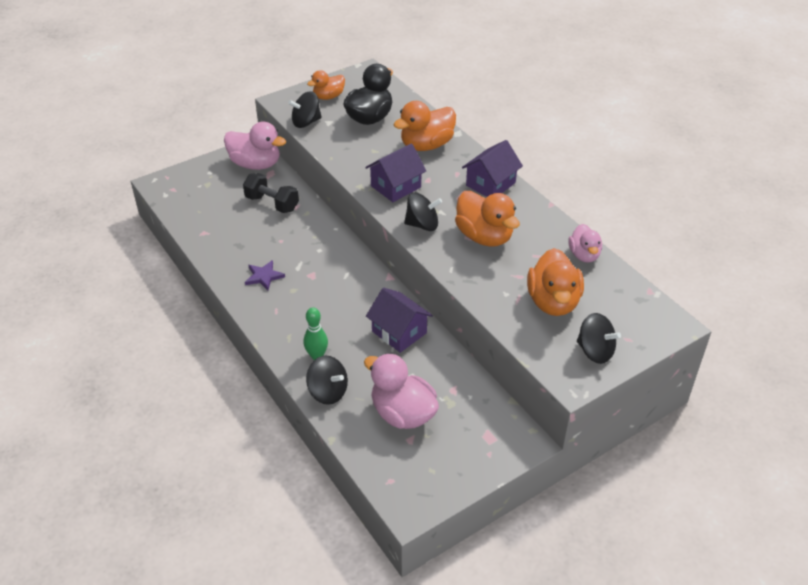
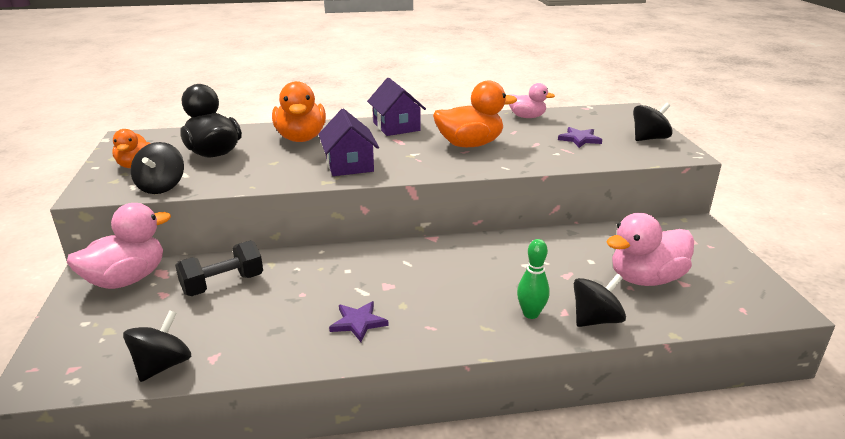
camera: 65 degrees left, 15 degrees down
(399, 332) = (522, 252): purple house -> none
(422, 225) = (425, 165): black spinning top -> black spinning top (163, 365)
(553, 302) = (579, 139): orange duck -> purple star

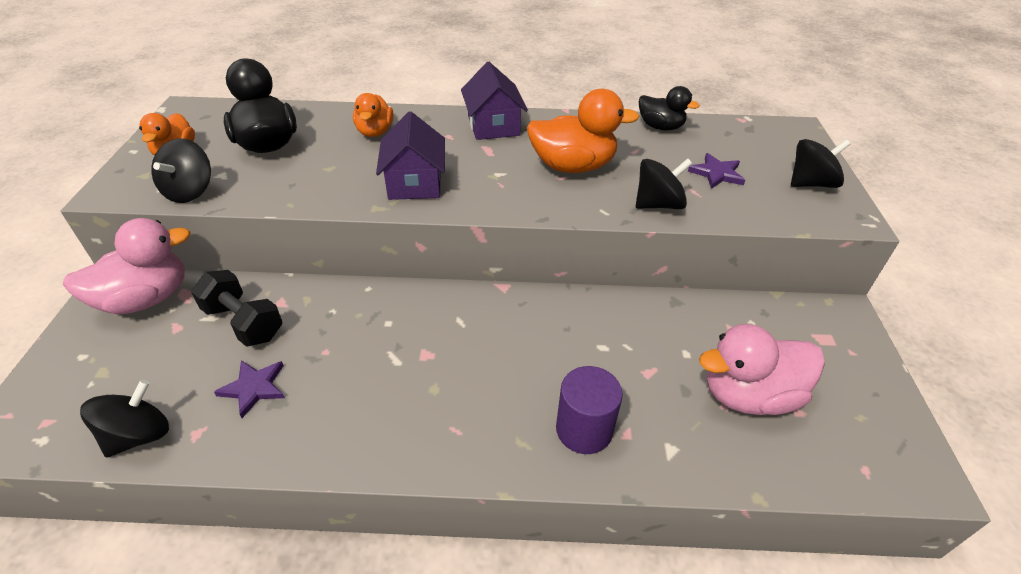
camera: 10 degrees right, 15 degrees up
(223, 284) = (244, 323): black dumbbell -> black dumbbell turned 60 degrees clockwise
(301, 138) = (375, 132): orange duck -> orange duck, size x0.62
(358, 322) = (374, 407): purple star -> purple star (254, 388)
(527, 117) = (660, 127): pink duck -> black duck
(531, 314) = (584, 429): green bowling pin -> purple cylinder
(596, 320) = (663, 454): black spinning top -> black spinning top (658, 204)

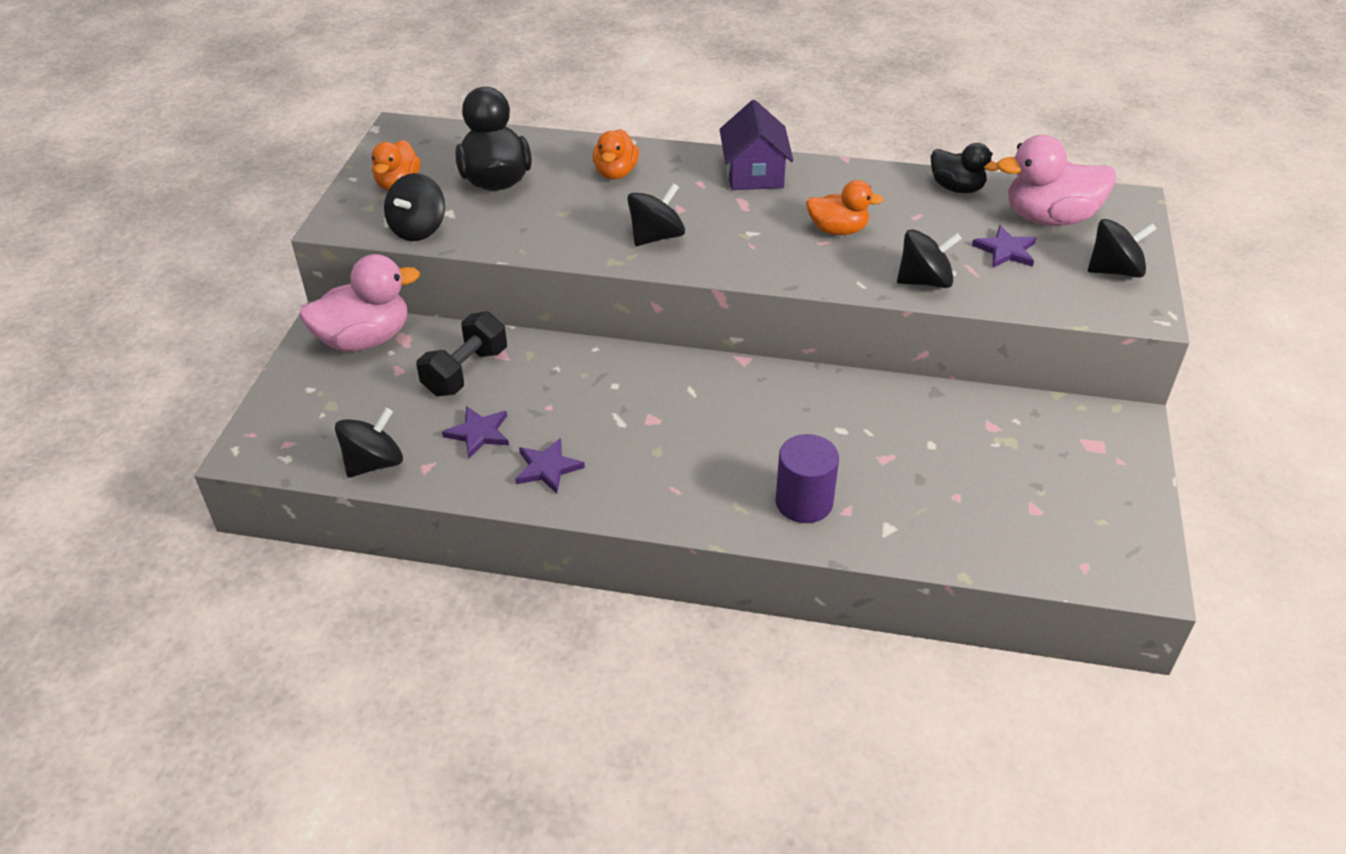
camera: 10 degrees right, 0 degrees up
(244, 323) = (465, 372): black dumbbell -> black dumbbell turned 75 degrees clockwise
(324, 420) = (547, 468): none -> purple star
(415, 183) = (656, 236): purple house -> black spinning top
(573, 166) = (838, 230): orange duck -> orange duck, size x0.62
(748, 395) = (986, 489): pink duck -> pink duck (1049, 218)

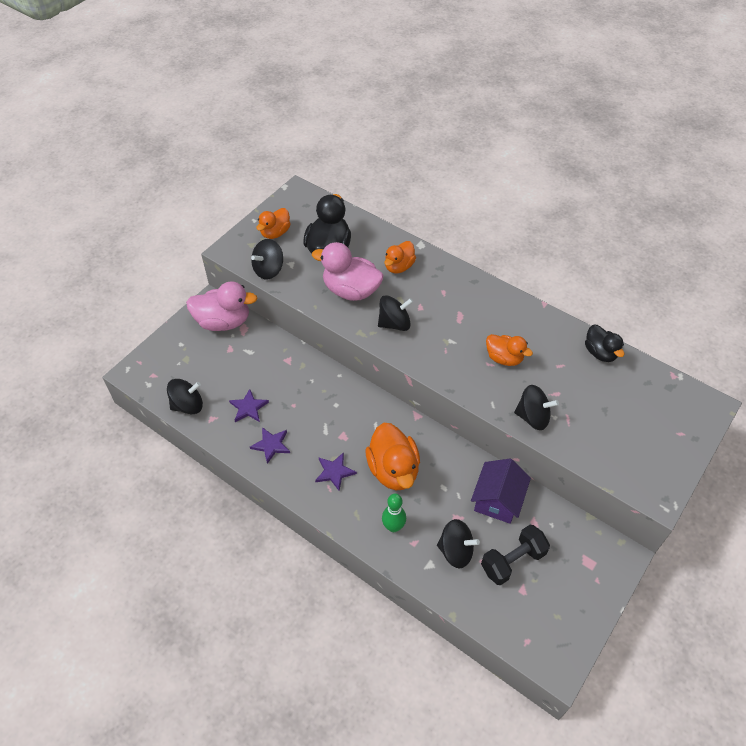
camera: 25 degrees right, 10 degrees up
(465, 372) = (263, 364): black dumbbell -> black dumbbell (512, 561)
(754, 173) = (480, 296): purple house -> purple house (497, 500)
(755, 434) = (393, 470): none -> orange duck
(804, 502) = (393, 526): purple cylinder -> green bowling pin
(1006, 250) = (599, 413): purple star -> purple star (334, 472)
(1049, 218) = (645, 399): pink duck -> pink duck (351, 290)
(1114, 270) = (660, 456): black spinning top -> black spinning top (456, 551)

